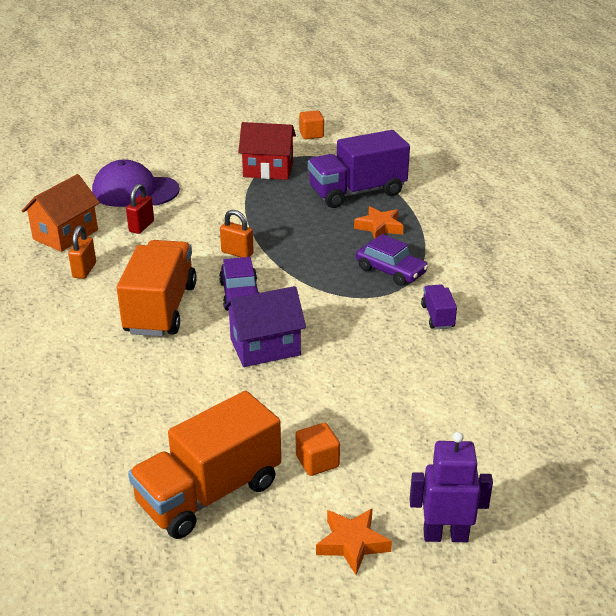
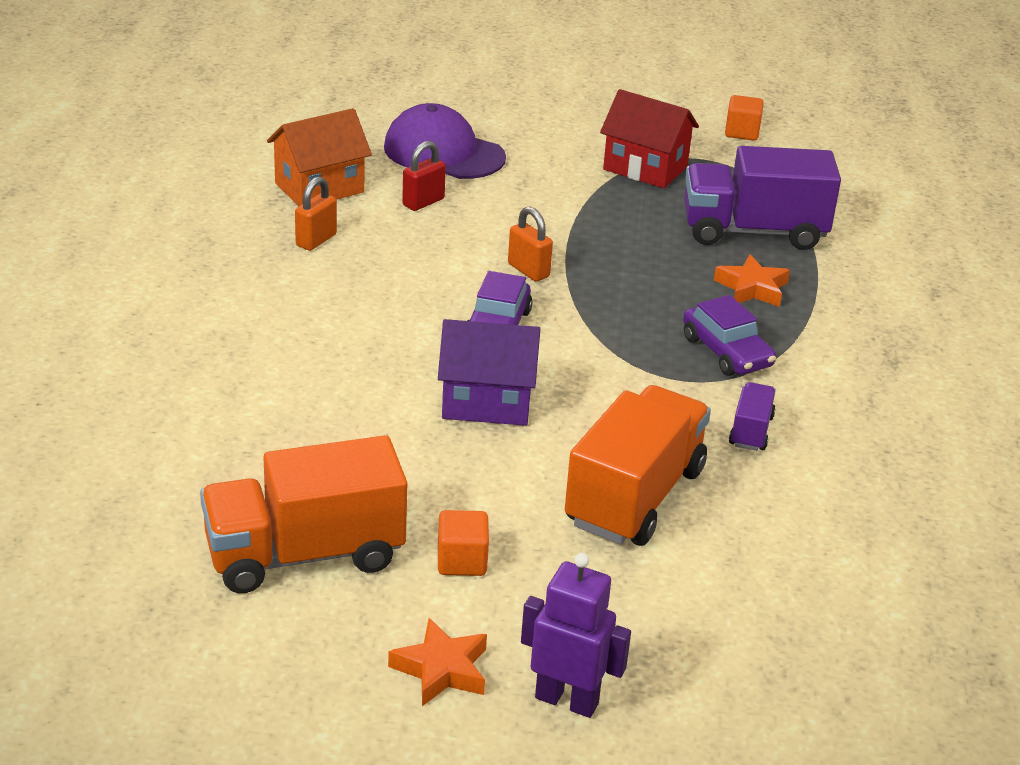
camera: 20 degrees right, 0 degrees up
(160, 309) = (382, 315): orange truck -> orange truck (634, 496)

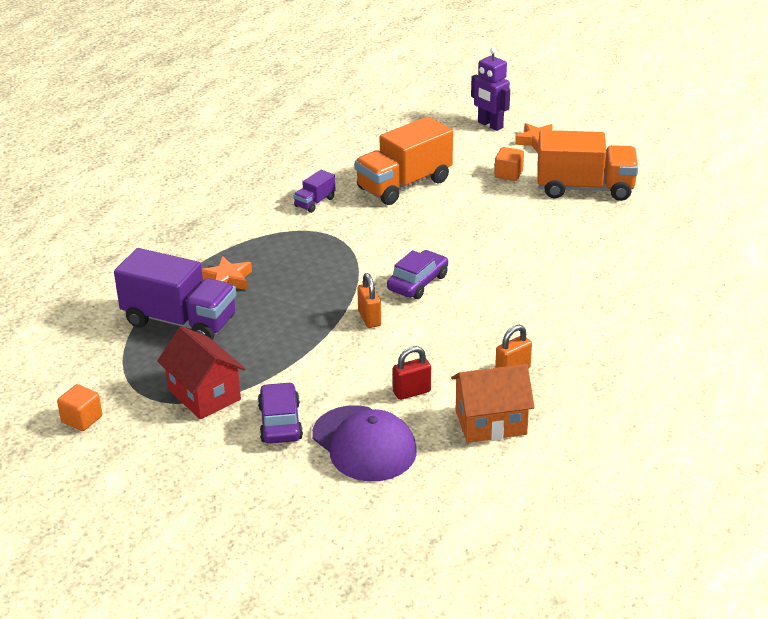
camera: 155 degrees left, 0 degrees up
(487, 402) = (452, 240): purple house -> none
(727, 352) = (286, 244): purple car -> purple car (280, 422)

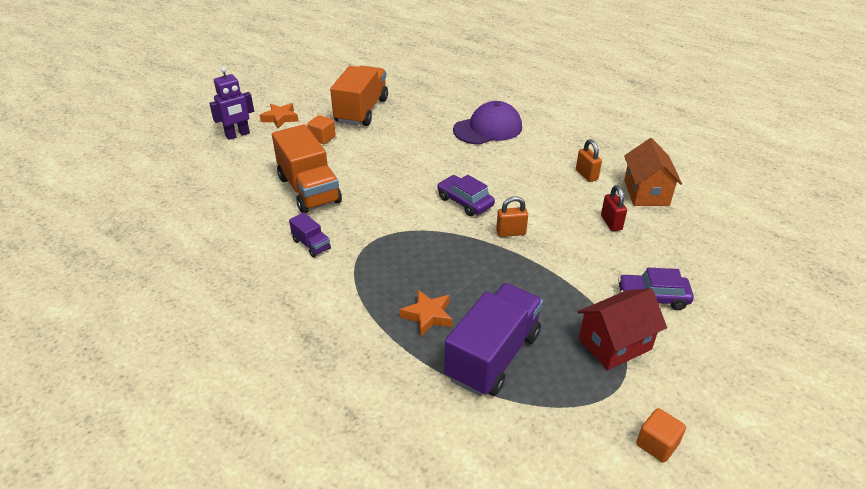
camera: 80 degrees left, 5 degrees up
(364, 444) = (676, 254): purple cap -> purple cap (488, 128)

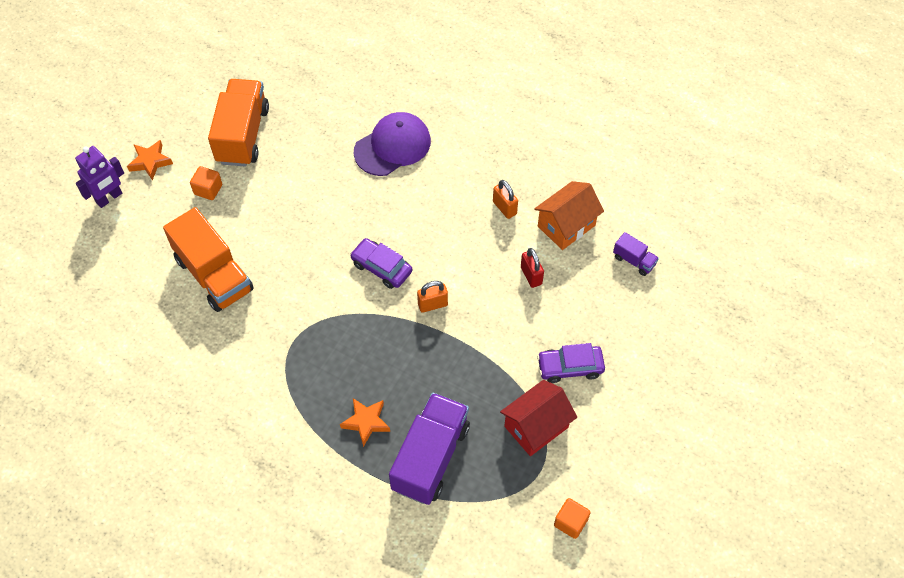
camera: 10 degrees left, 20 degrees up
(311, 244) = (236, 352): purple truck -> purple truck (634, 260)
(646, 192) = (566, 226): orange house -> orange house turned 60 degrees clockwise

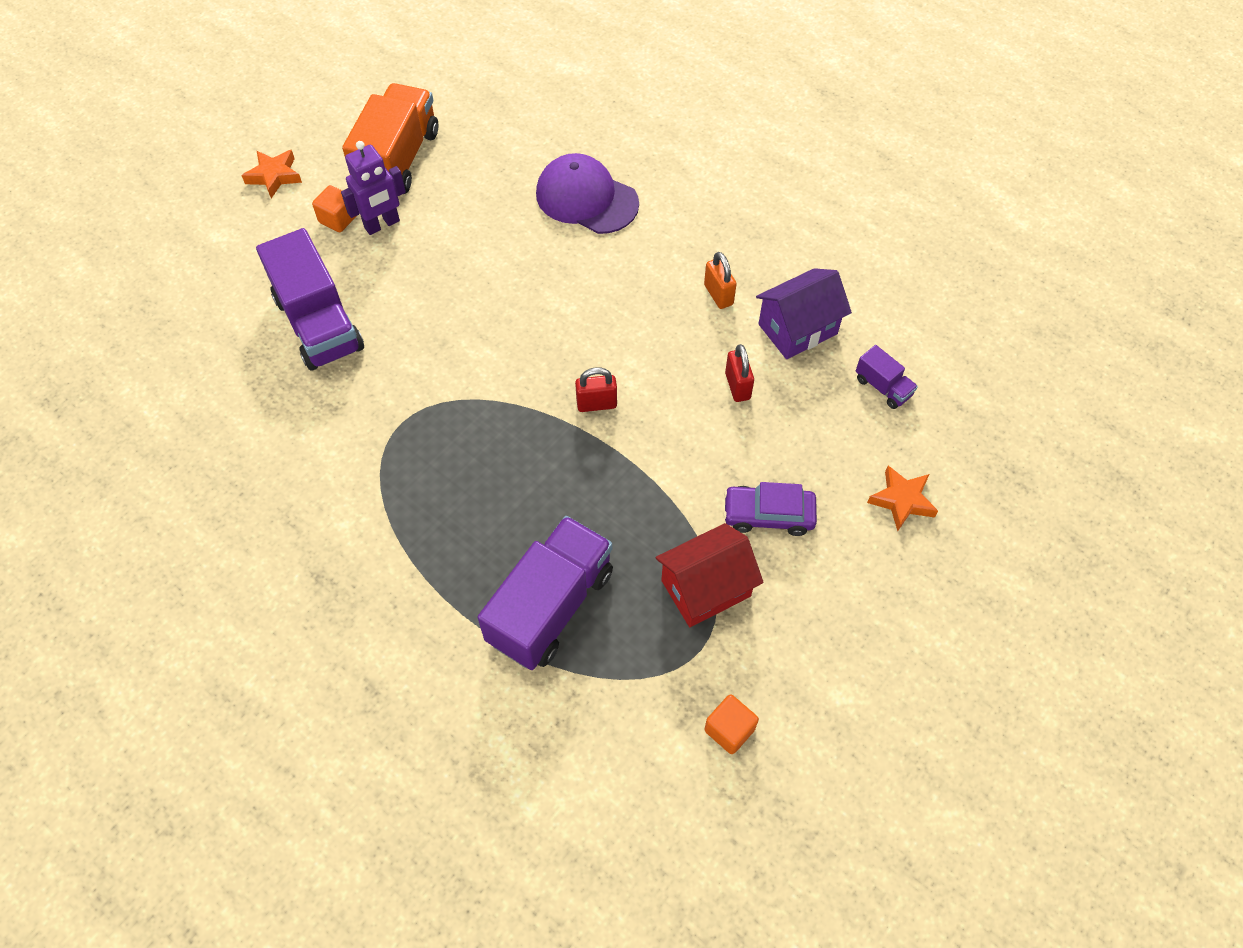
camera: 10 degrees right, 0 degrees up
(109, 198) = (212, 212): purple robot -> purple robot (382, 225)
(214, 274) = (319, 324): orange truck -> purple truck
(366, 422) = (473, 544): orange star -> orange star (902, 500)
(381, 268) = (538, 347): purple car -> none
(392, 146) = (586, 198): purple cap -> purple cap turned 120 degrees counterclockwise
(432, 304) = (596, 404): orange padlock -> red padlock
(566, 226) = (797, 329): orange house -> purple house

